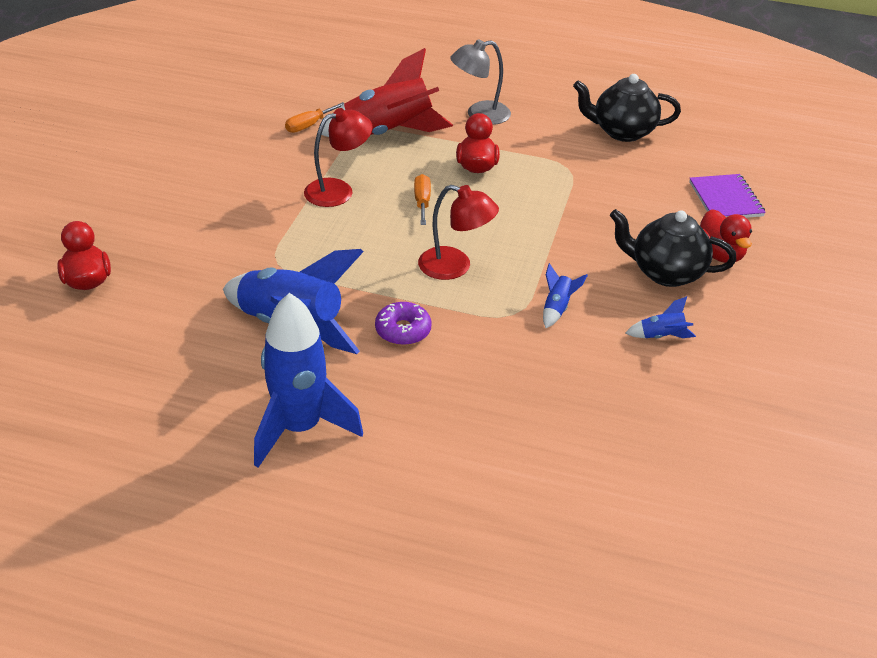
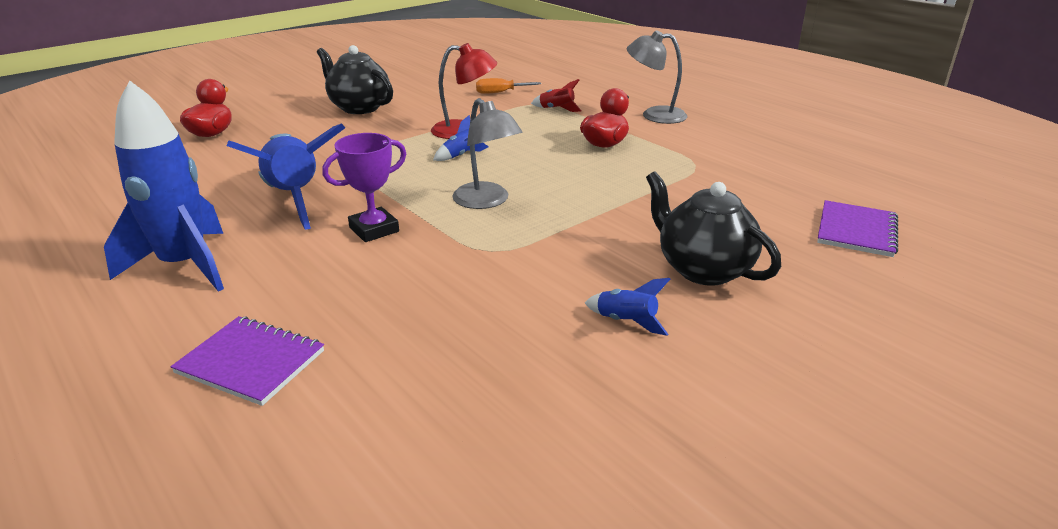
camera: 35 degrees right, 10 degrees down
(388, 133) = (557, 109): red rocket -> red rocket, size x0.42
(403, 330) = (374, 229): purple donut -> purple trophy
(422, 202) = (522, 154): orange screwdriver -> none
(455, 267) = (487, 201): red lamp -> grey lamp
(468, 476) = (251, 362): none -> purple notebook
(557, 308) = (541, 260): blue rocket -> blue rocket (462, 155)
(622, 132) = (789, 154): black teapot -> black teapot (359, 107)
(719, 254) = (793, 274): red duck -> none

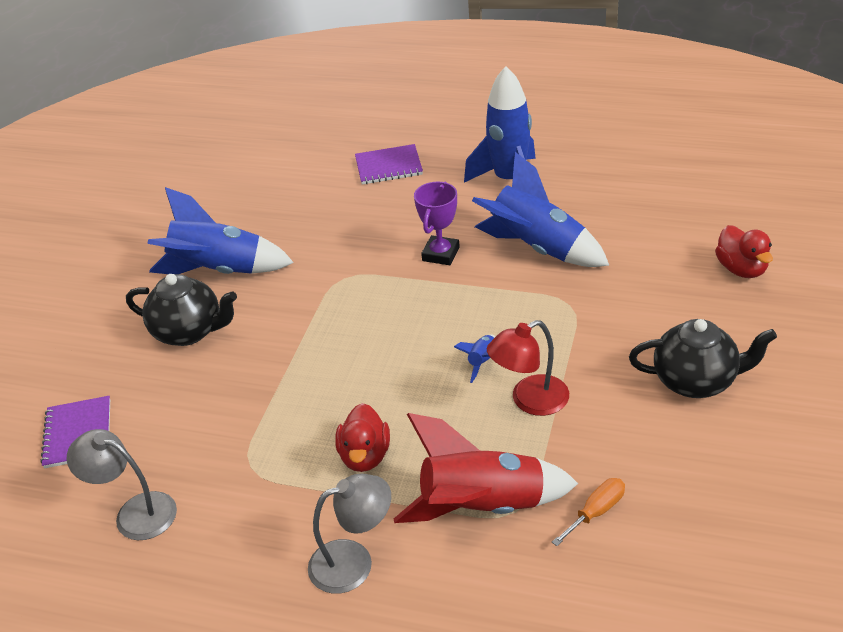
camera: 150 degrees right, 10 degrees up
(487, 201) = (394, 317): grey lamp -> grey lamp (135, 512)
(557, 109) = (483, 507): red rocket -> red rocket, size x2.40
(626, 322) = (219, 271): blue rocket -> blue rocket, size x2.40

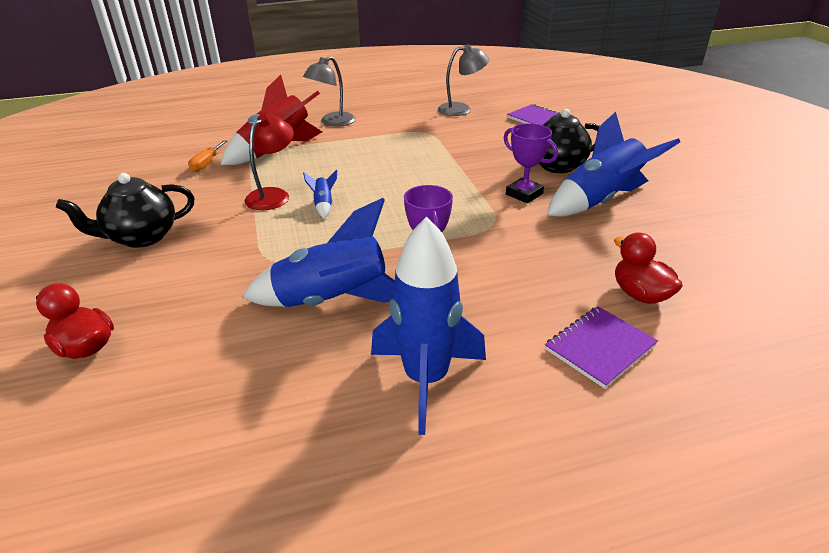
camera: 145 degrees right, 5 degrees down
(273, 303) = (524, 194): none -> purple trophy
(365, 456) = (363, 150): red duck -> red duck (640, 294)

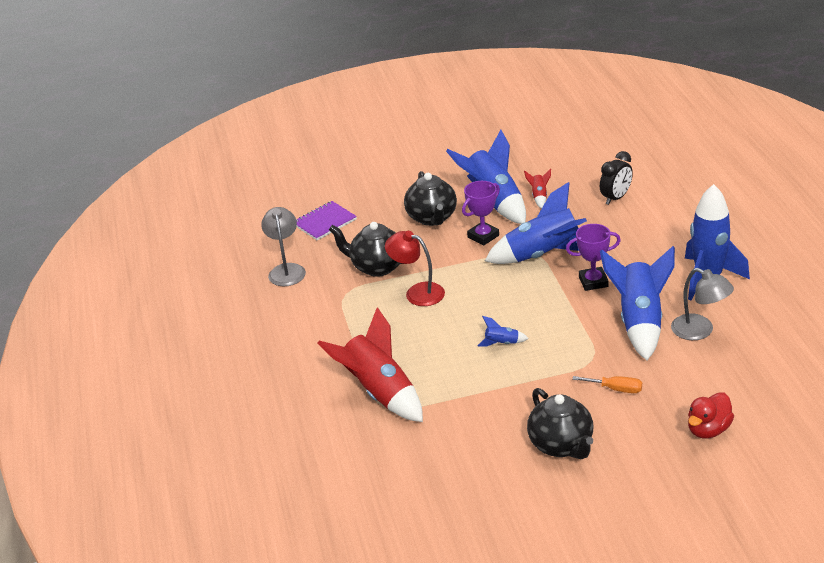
camera: 85 degrees left, 0 degrees up
(206, 163) = (409, 440): orange screwdriver -> orange screwdriver (616, 389)
(273, 195) = (482, 377): red lamp -> red lamp (417, 292)
(332, 122) = (307, 361): grey lamp -> grey lamp (700, 331)
(465, 143) = (377, 267): none -> black teapot
(488, 232) = (543, 255): none -> blue rocket
(599, 347) = (669, 217): purple notebook -> none
(621, 230) = (539, 197): none -> red rocket
(640, 294) = (616, 198): red duck -> black clock

